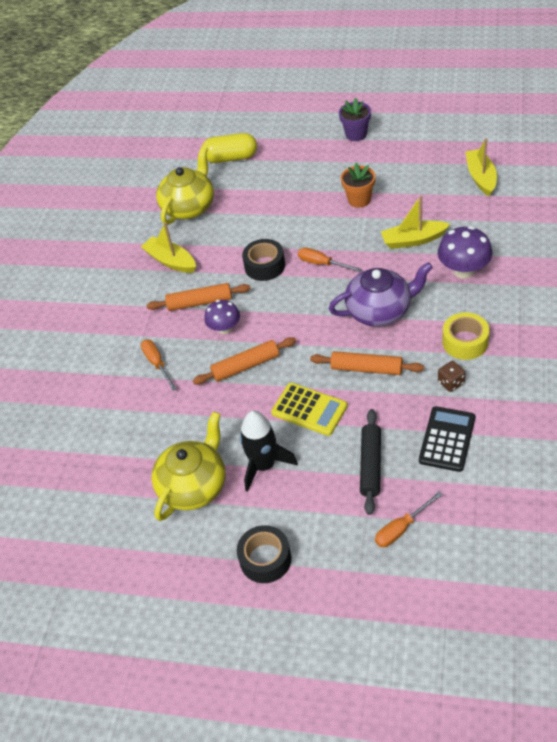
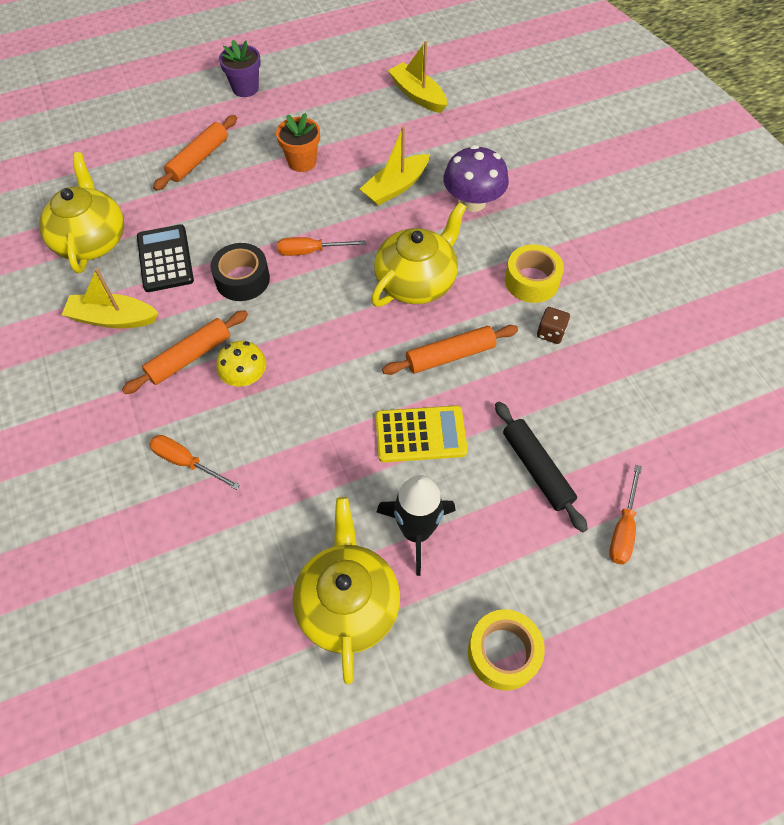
camera: 40 degrees left, 10 degrees up
(224, 328) = (245, 377): purple mushroom -> yellow mushroom
(231, 158) = (107, 161): yellow capsule -> none
(246, 366) = (305, 414): orange rolling pin -> orange rolling pin (198, 159)
(265, 559) = (503, 653): black tape -> yellow tape
(380, 311) = (416, 282): purple teapot -> yellow teapot
(447, 439) = (593, 399): black calculator -> black calculator (165, 259)

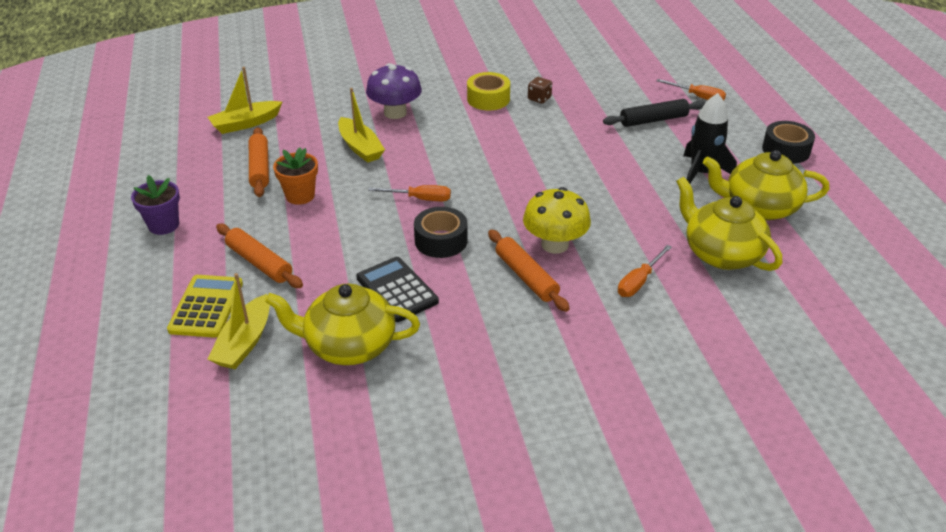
camera: 80 degrees left, 20 degrees down
(113, 318) = (466, 328): yellow boat -> yellow boat (244, 342)
(165, 259) = (397, 290): black calculator -> black calculator turned 60 degrees clockwise
(245, 377) = (554, 244): yellow mushroom -> yellow mushroom, size x1.51
(311, 251) = (420, 199): orange screwdriver -> orange screwdriver turned 90 degrees counterclockwise
(416, 282) = (473, 148): yellow teapot -> yellow teapot (721, 254)
(420, 434) = (621, 163): yellow calculator -> yellow calculator (206, 307)
(450, 355) = (551, 142): orange rolling pin -> orange rolling pin (259, 168)
(503, 653) = (786, 150): yellow tape -> black tape

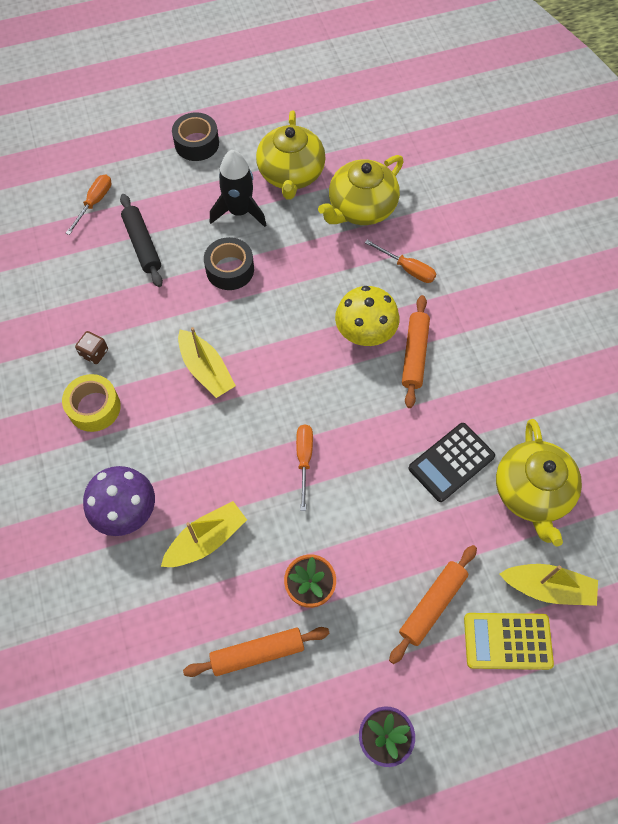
camera: 95 degrees left, 25 degrees up
(245, 124) = (153, 702): yellow boat -> yellow boat (206, 370)
(441, 240) = (372, 431): black tape -> black tape (230, 269)
(526, 277) = (415, 355): orange rolling pin -> orange rolling pin turned 45 degrees counterclockwise

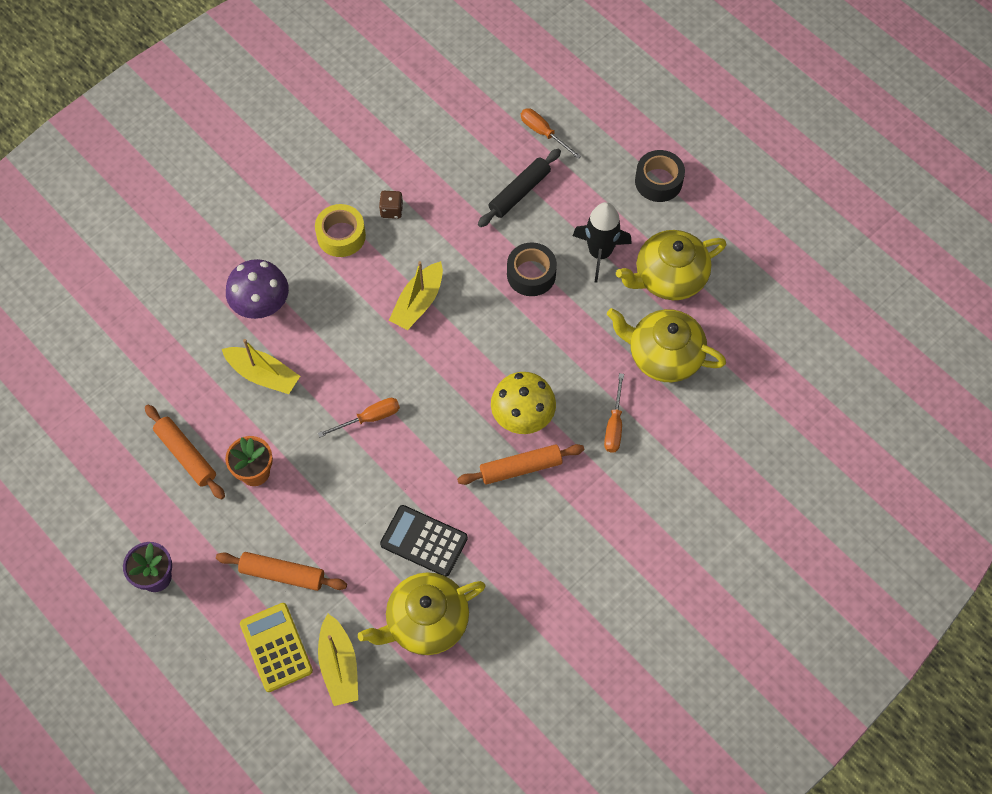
camera: 65 degrees right, 0 degrees up
(94, 203) = (543, 133): orange screwdriver -> orange screwdriver turned 135 degrees counterclockwise

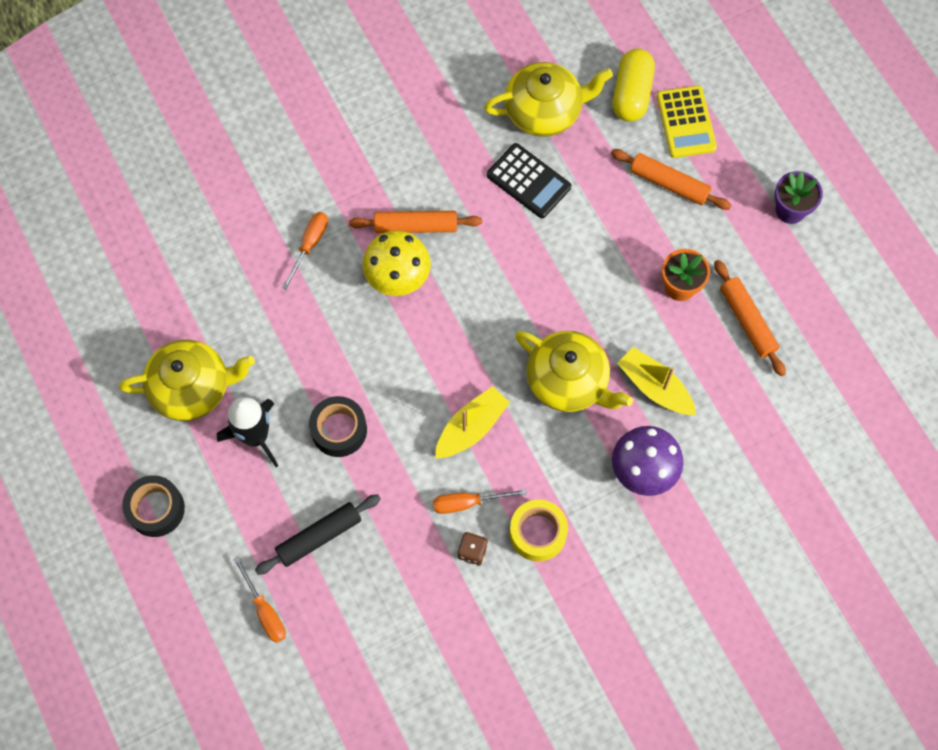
camera: 165 degrees left, 5 degrees up
(339, 665) = (631, 94): yellow boat -> yellow capsule
(369, 418) = (553, 313): orange screwdriver -> orange screwdriver (467, 503)
(663, 356) = (233, 303): yellow teapot -> yellow teapot (568, 381)

